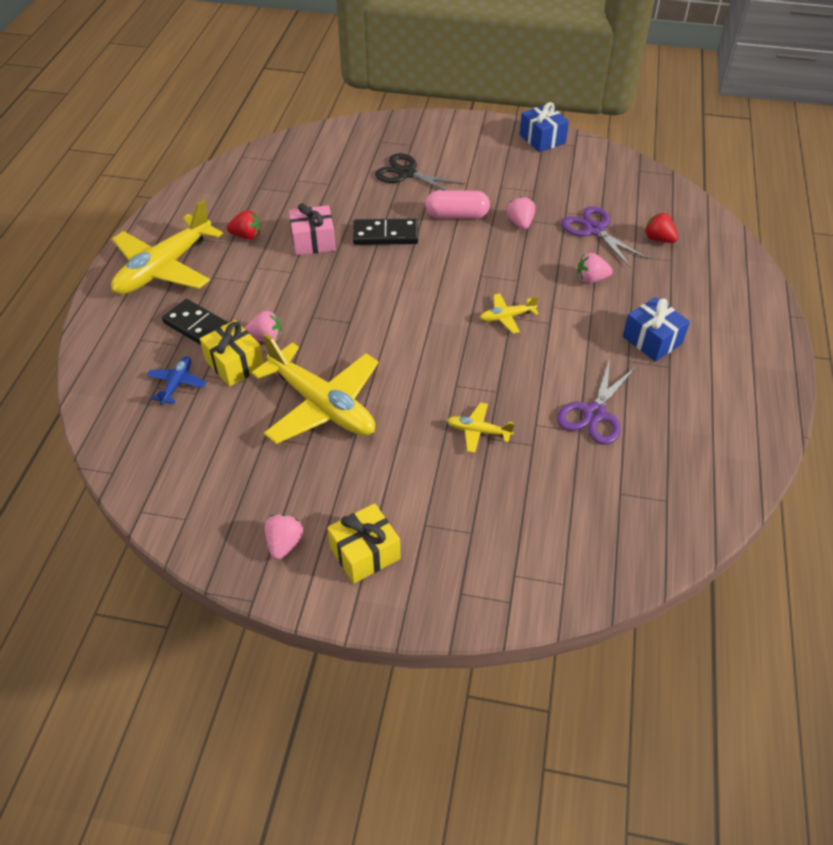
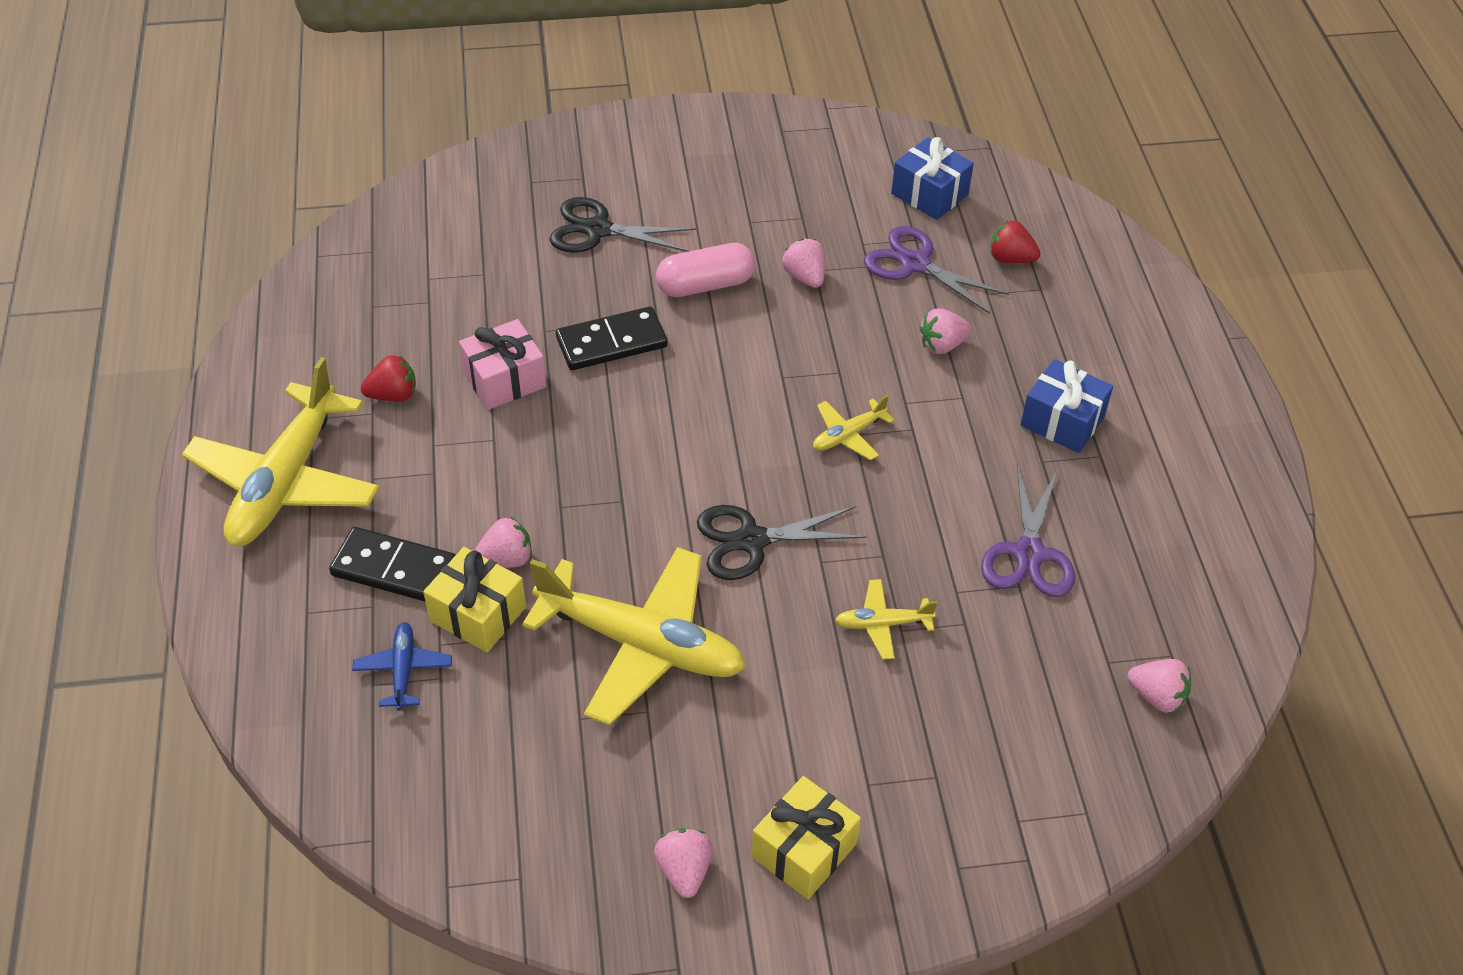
camera: 20 degrees left, 0 degrees up
(417, 362) = (751, 540): none -> black scissors
(542, 139) = (778, 126): blue gift -> blue gift (929, 194)
(645, 524) = (1157, 696): none -> pink strawberry

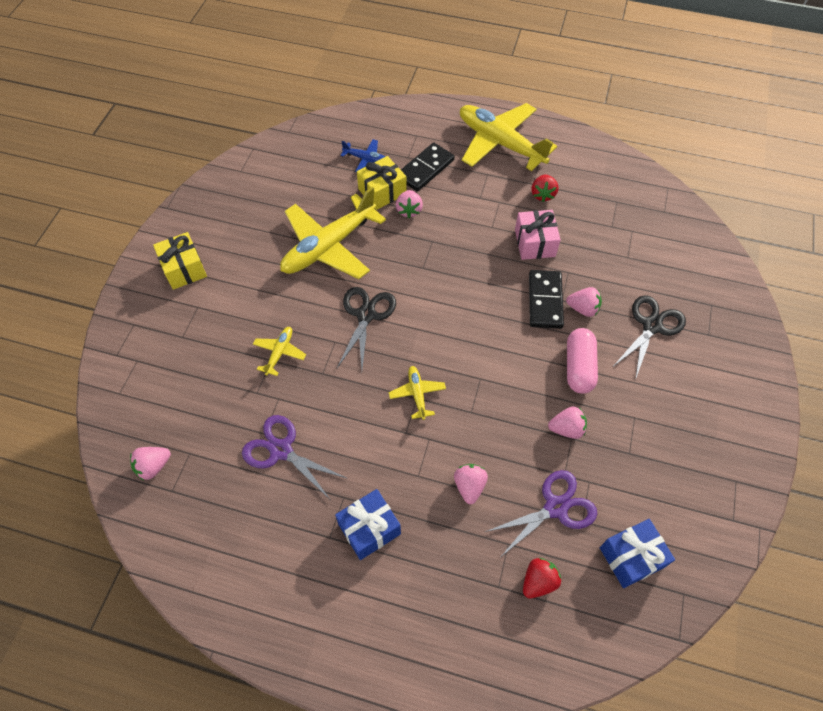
camera: 115 degrees right, 10 degrees up
(684, 871) = (205, 223): pink strawberry -> pink strawberry (583, 308)

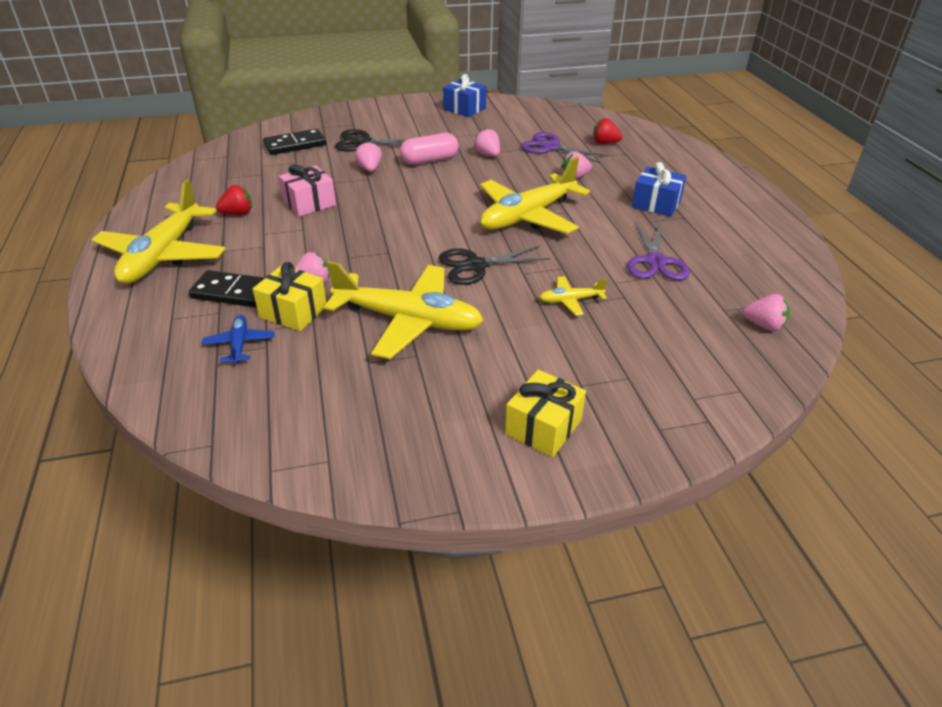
camera: 120 degrees left, 20 degrees down
(417, 394) = (527, 216): yellow plane -> yellow plane, size x2.26
(545, 301) = (375, 185): black domino -> black domino (295, 145)
(631, 557) = (552, 122): blue gift -> blue gift (464, 109)

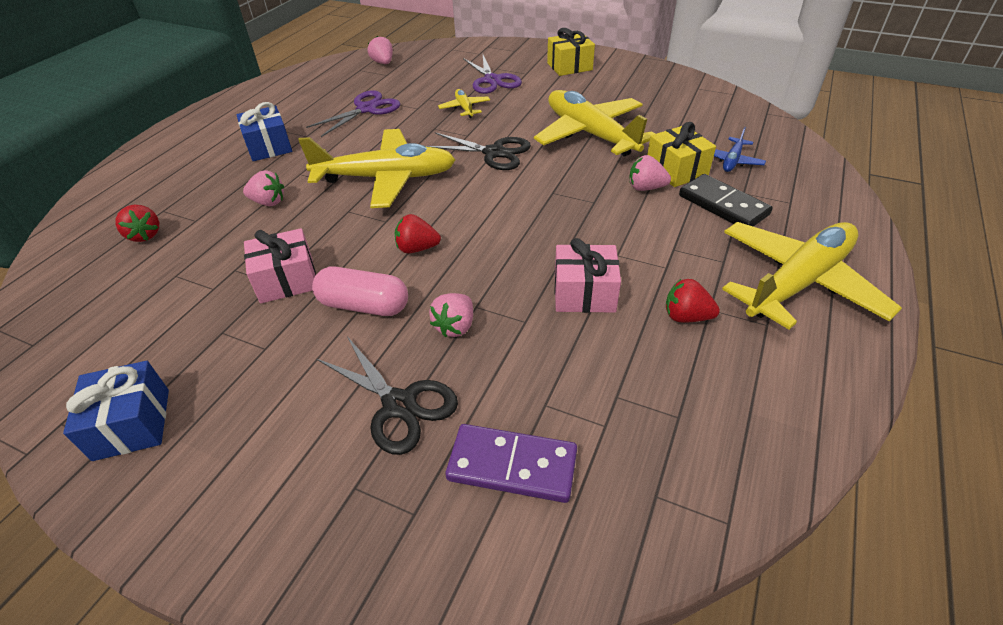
camera: 140 degrees left, 5 degrees up
(295, 145) = (512, 466): black domino -> purple domino
(439, 189) = (417, 248): none -> red strawberry
(488, 155) = (287, 280): pink strawberry -> pink gift
(550, 147) = (204, 257): purple scissors -> purple scissors (492, 80)
(570, 300) = (464, 108): yellow plane -> yellow plane turned 135 degrees counterclockwise

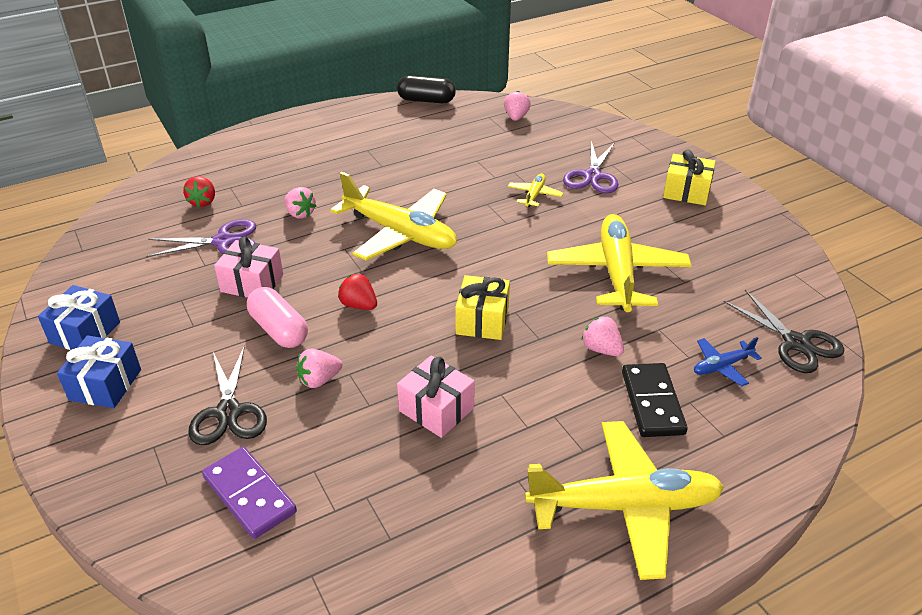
camera: 35 degrees right, 5 degrees down
(269, 146) = (346, 164): blue gift -> blue gift (105, 385)
(289, 76) = (426, 100): none -> black capsule
(367, 109) = (453, 160): purple scissors -> purple scissors (223, 241)
(494, 153) = (509, 251): black scissors -> black scissors (796, 343)
(676, 170) = (653, 347): yellow gift -> yellow gift (482, 320)
(686, 317) = (491, 474): red strawberry -> none

